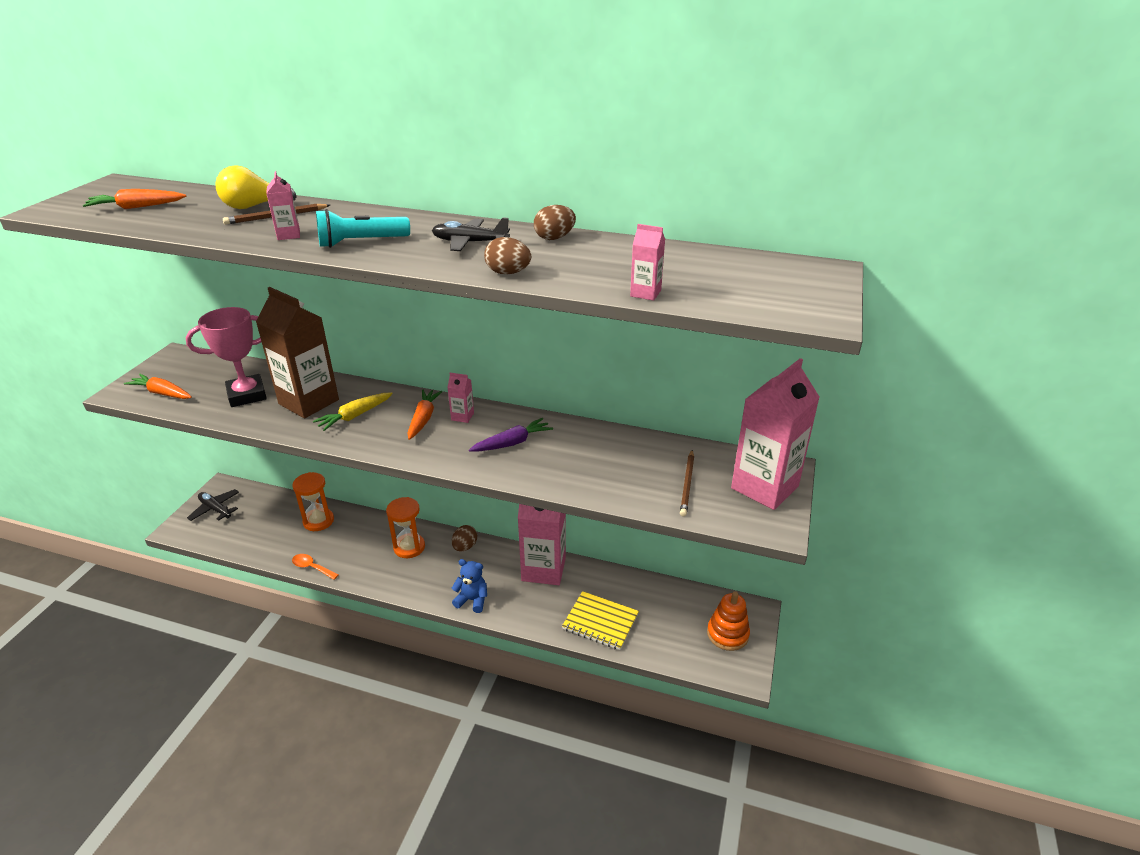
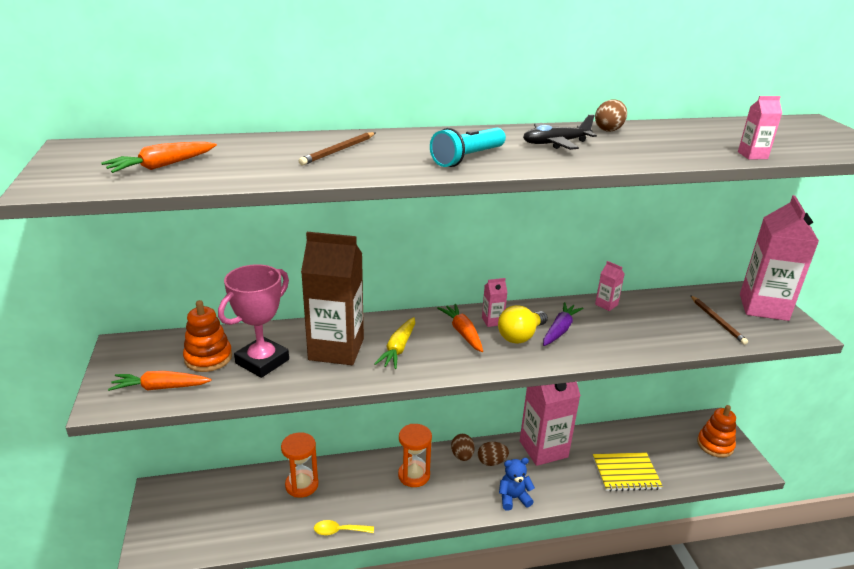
camera: 30 degrees left, 5 degrees down
(215, 509) = (174, 515): black plane -> none
(216, 381) = (208, 358): none -> orange stacking toy
(253, 207) = (295, 146): yellow light bulb -> yellow light bulb (520, 336)
(288, 235) = (388, 164): pink carton -> pink carton (606, 304)
(312, 567) = (339, 531): orange spoon -> yellow spoon
(508, 273) = (634, 159): brown egg -> brown egg (491, 462)

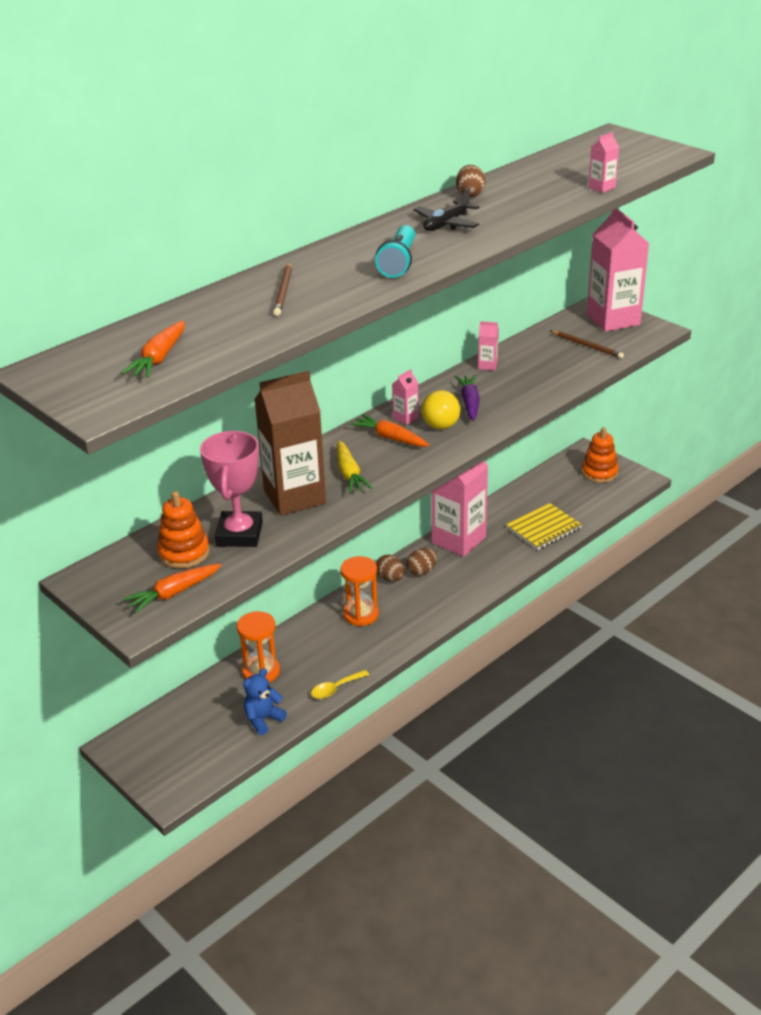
camera: 30 degrees left, 5 degrees up
(513, 498) = (466, 591): blue teddy bear -> blue teddy bear (263, 719)

